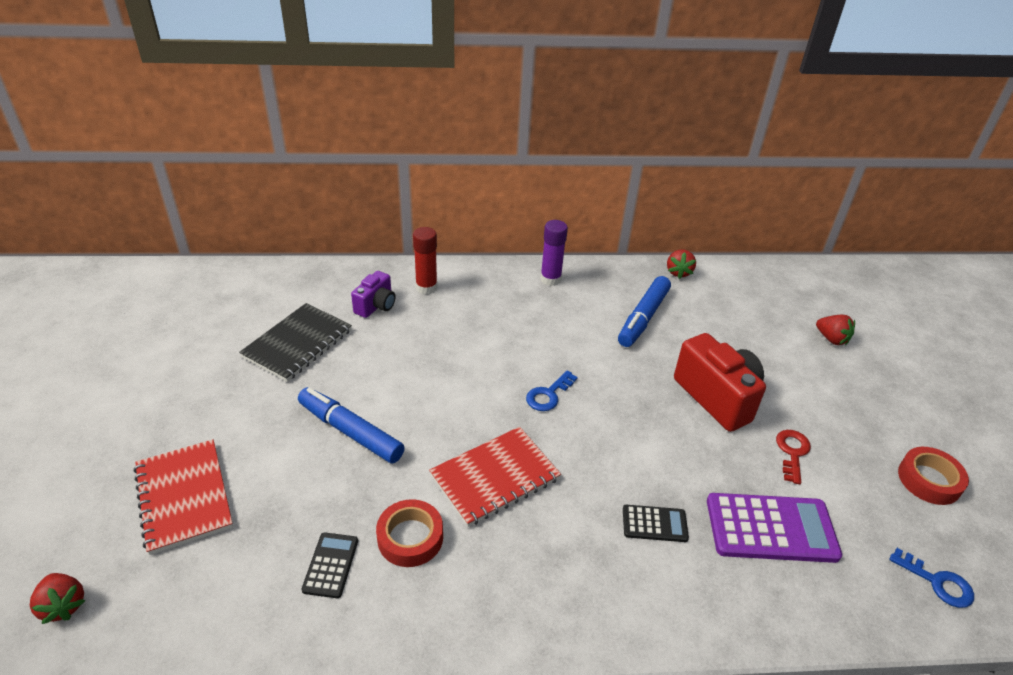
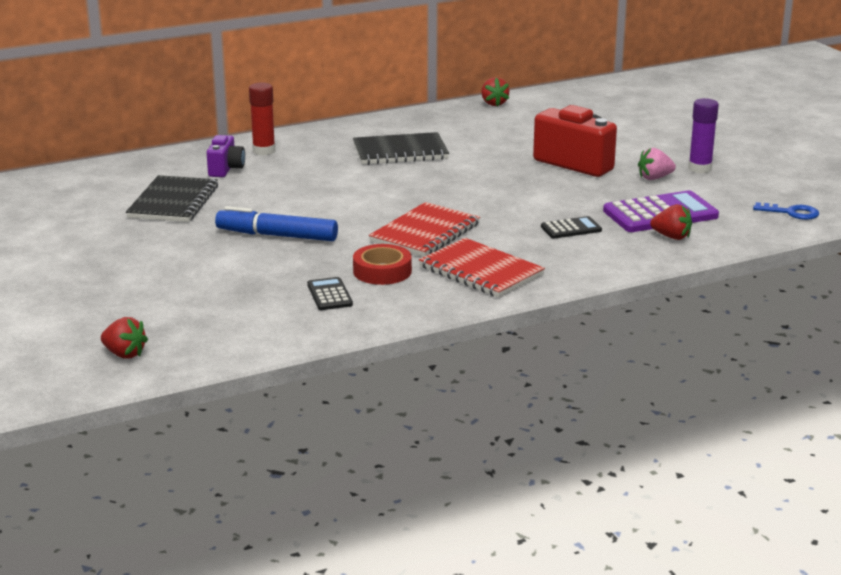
camera: 20 degrees left, 15 degrees down
(184, 497) = (165, 292): red notebook -> red notebook (481, 271)
(548, 324) = (400, 152): none -> black notebook
(548, 395) = (433, 187): blue key -> none
(550, 279) = (378, 127): purple glue stick -> purple glue stick (700, 169)
(643, 318) = (482, 134): blue marker -> none
(792, 452) = (654, 178): red key -> pink strawberry
(831, 339) = (651, 117): red strawberry -> red strawberry (671, 237)
(929, 480) = (764, 171): red tape -> none

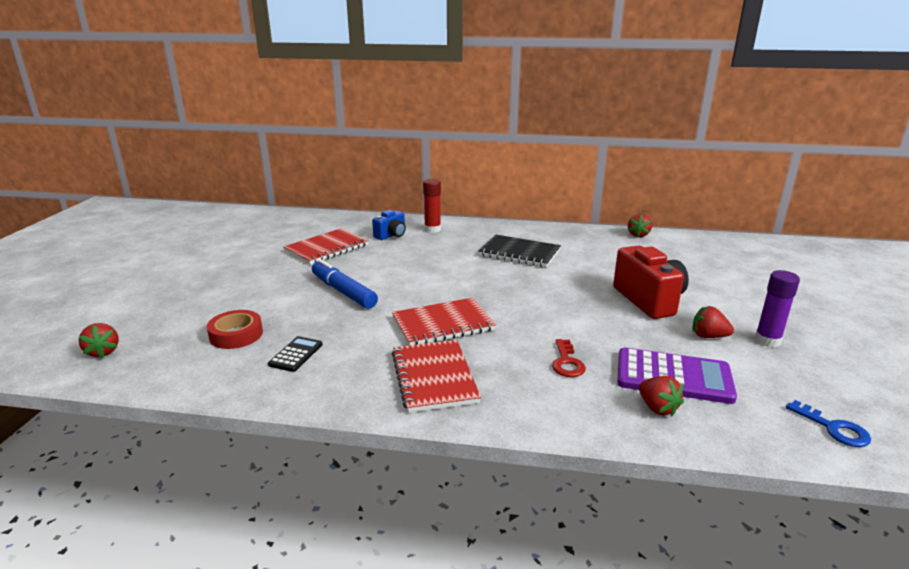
camera: 35 degrees right, 0 degrees up
(173, 202) = (326, 248): black notebook -> red notebook
(226, 169) = (391, 235): purple camera -> blue camera
(382, 271) = (362, 347): red tape -> red tape (236, 335)
(571, 228) = (567, 362): black calculator -> red key
(654, 178) = (708, 336): pink strawberry -> red strawberry

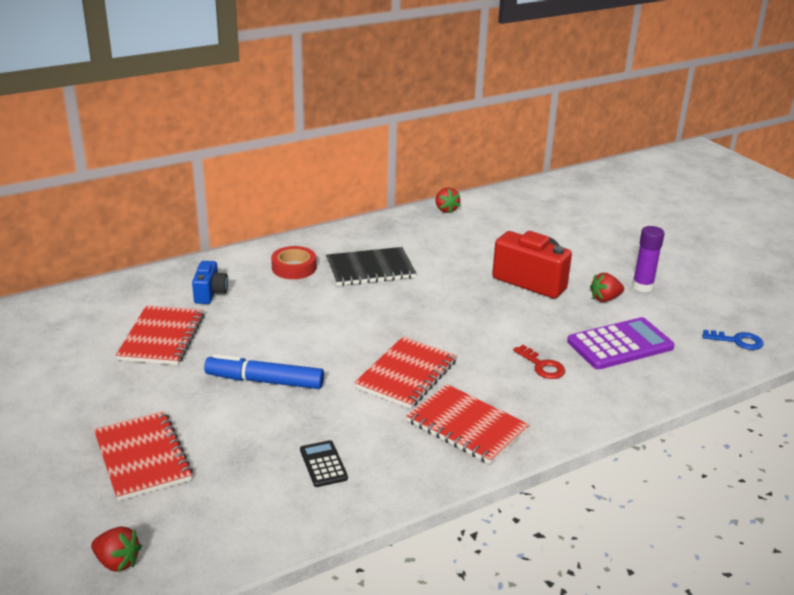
camera: 40 degrees left, 5 degrees up
(210, 304) = (142, 457): none -> red notebook
(236, 335) = (232, 475): red tape -> red tape (294, 268)
(432, 229) = (244, 270): red glue stick -> none
(657, 408) = (637, 375): red strawberry -> none

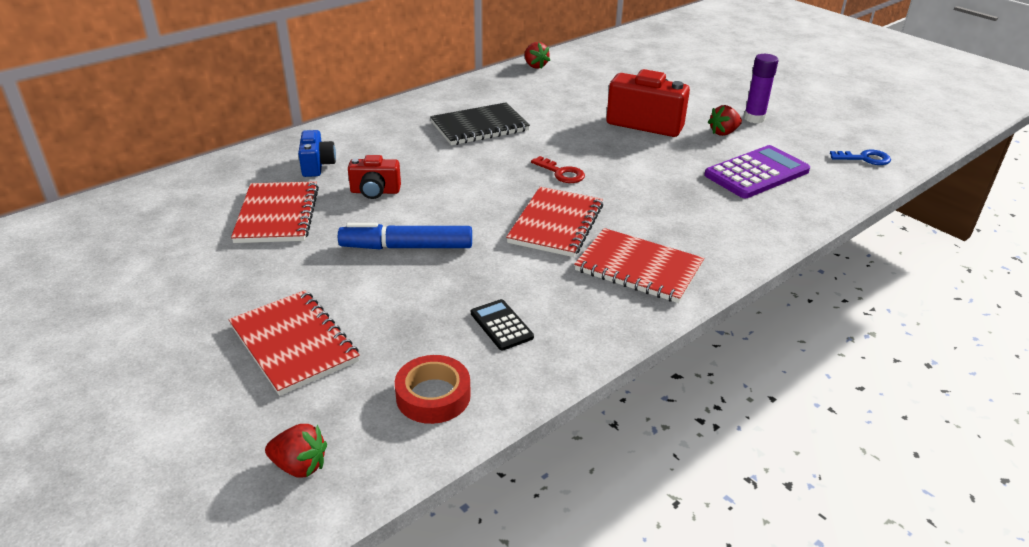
camera: 10 degrees left, 5 degrees up
(253, 324) = (375, 192): none -> red camera
(294, 268) = (399, 132): red tape -> red tape (433, 396)
(542, 366) = (690, 201): red key -> red key (561, 173)

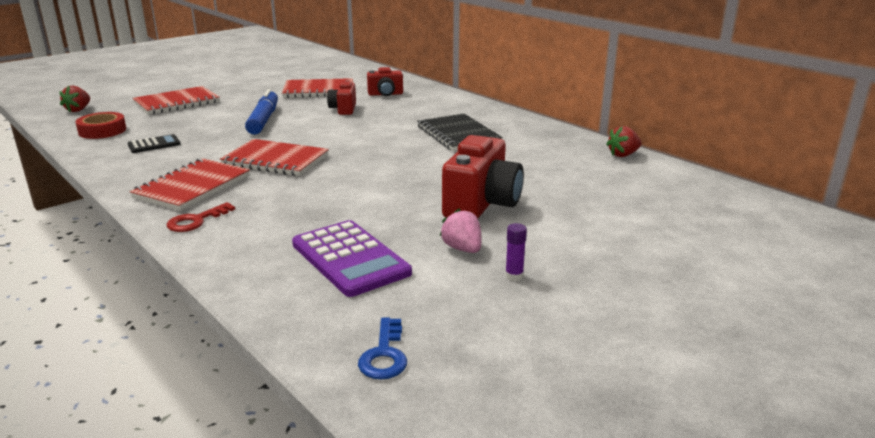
camera: 90 degrees right, 10 degrees down
(317, 165) = (385, 94): blue camera -> red camera
(561, 173) = (364, 163): red key -> red key (196, 221)
(723, 133) = (462, 249): red strawberry -> pink strawberry
(754, 118) = (514, 276): purple glue stick -> purple glue stick, size x0.57

